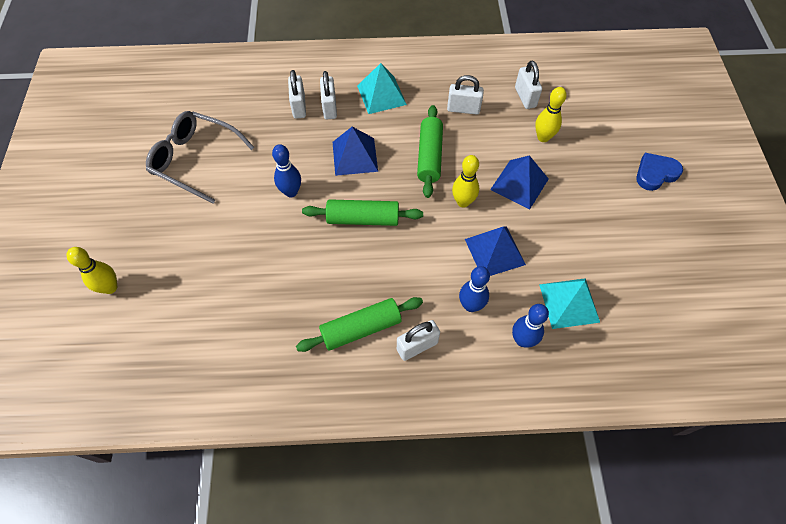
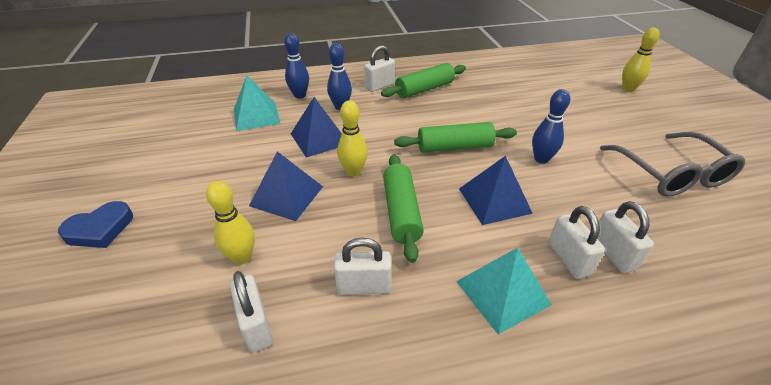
camera: 170 degrees right, 20 degrees down
(195, 160) = (671, 174): grey glasses -> grey glasses turned 60 degrees clockwise

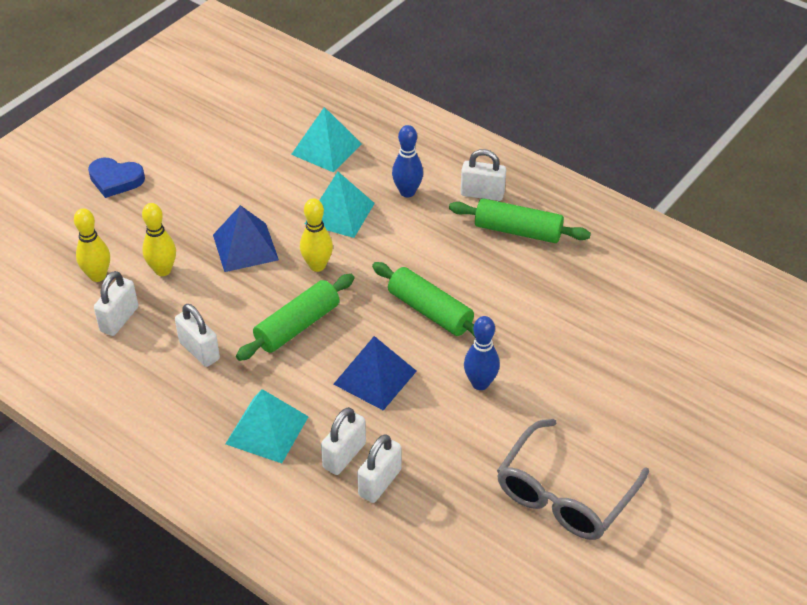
camera: 50 degrees right, 5 degrees up
(299, 95) = (393, 150): blue bowling pin -> none
(319, 138) = (340, 213): blue pyramid -> turquoise pyramid
(628, 89) = (743, 405): yellow bowling pin -> yellow bowling pin (98, 276)

